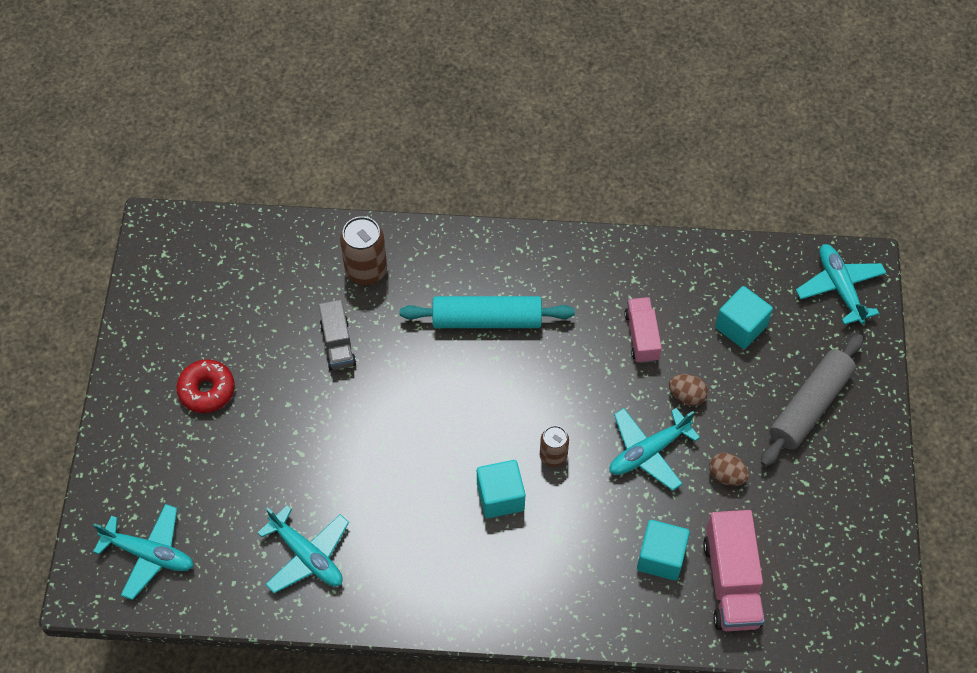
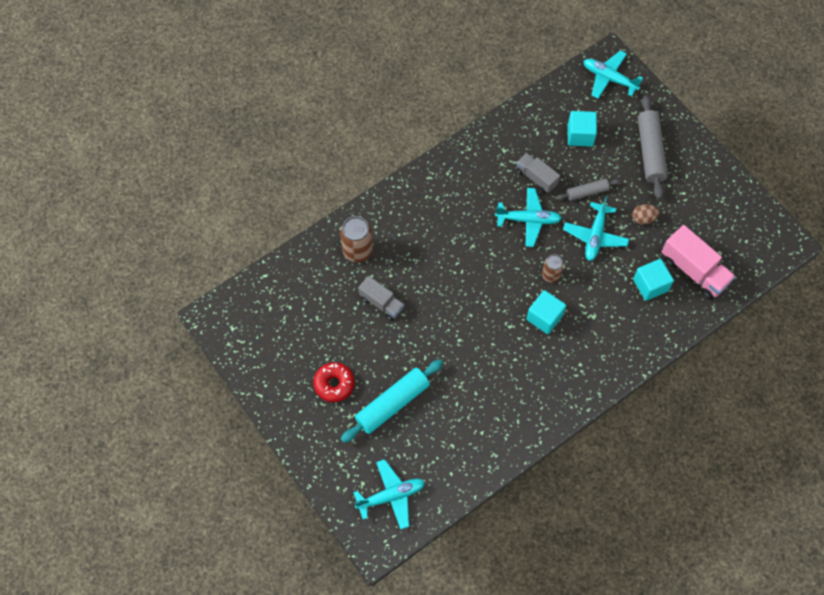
camera: 40 degrees left, 5 degrees up
(307, 555) = (475, 427): turquoise plane -> turquoise plane (528, 220)
(487, 319) = (448, 229): turquoise rolling pin -> turquoise rolling pin (392, 403)
(642, 336) = (536, 177): pink truck -> grey truck
(686, 396) = (587, 192): brown egg -> grey rolling pin

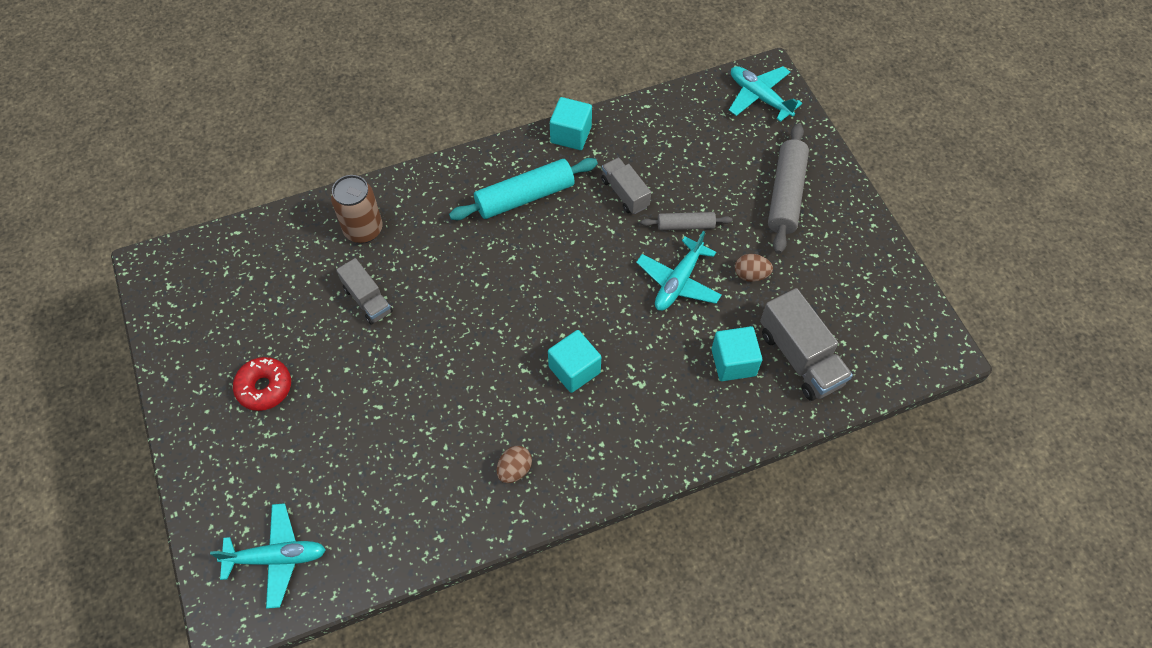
camera: 15 degrees right, 5 degrees down
(392, 403) = (329, 432): turquoise rolling pin -> turquoise rolling pin (525, 196)
(528, 220) = (596, 242): turquoise plane -> none
(528, 396) = (514, 470): none -> brown egg
(550, 275) = (602, 317): brown can -> none
(580, 135) = (699, 155): turquoise cube -> turquoise cube (571, 134)
(694, 271) = (800, 358): pink truck -> grey truck

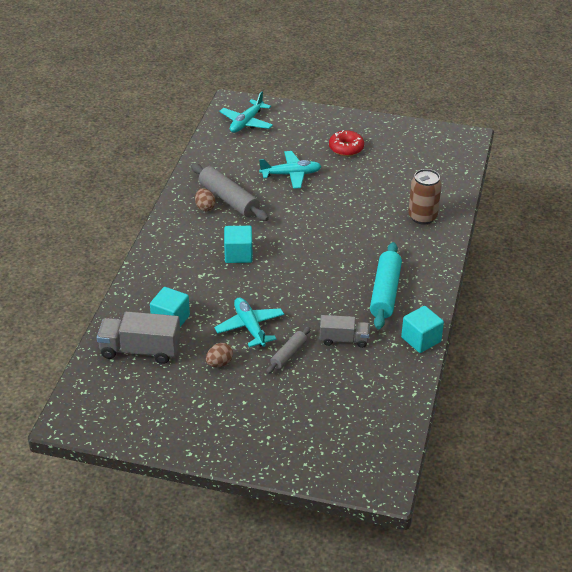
camera: 125 degrees right, 20 degrees down
(367, 300) = (368, 200): grey truck -> none
(759, 97) = (365, 465): turquoise plane -> turquoise plane (291, 174)
(785, 194) = (262, 421): grey rolling pin -> grey rolling pin (229, 199)

